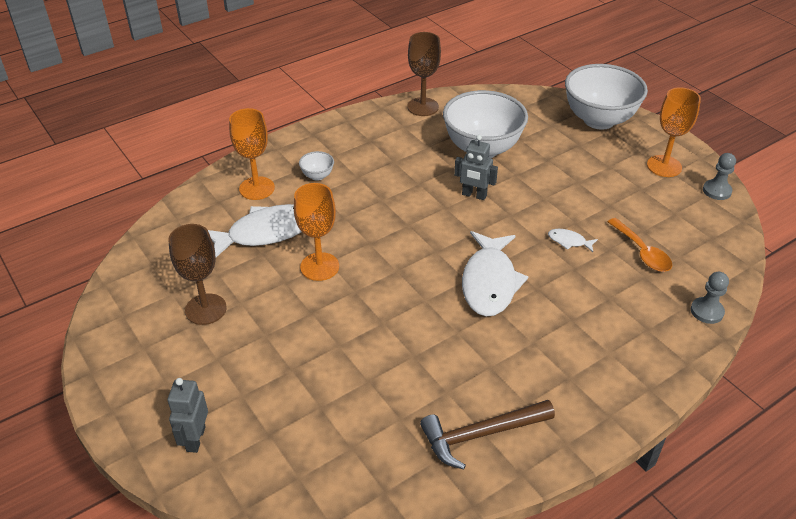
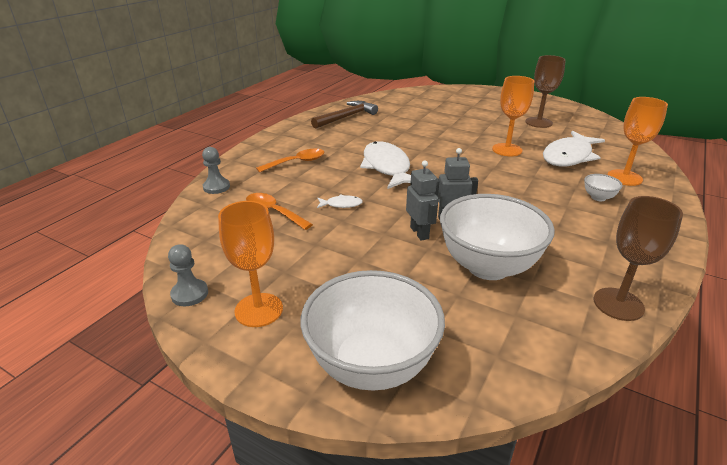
camera: 155 degrees right, 10 degrees down
(195, 439) = (473, 94): grey robot -> grey robot (419, 233)
(600, 329) = (296, 162): none -> orange spoon

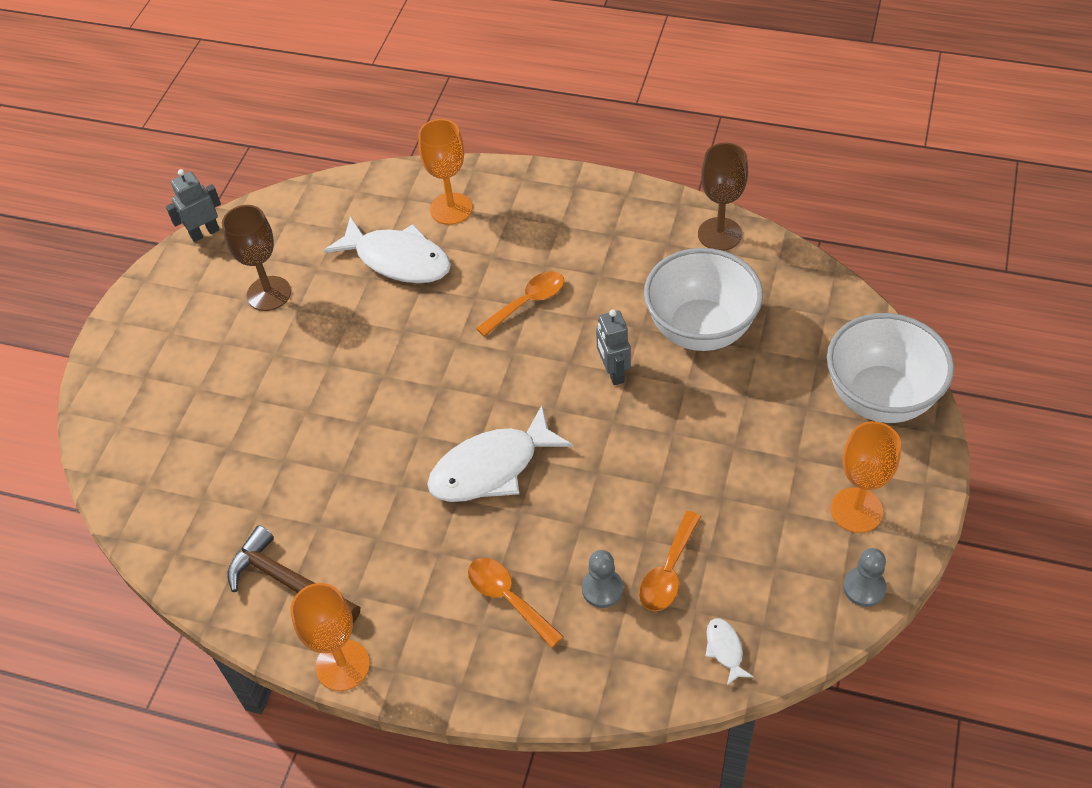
camera: 100 degrees left, 20 degrees up
(216, 187) = (625, 682): grey pawn -> grey pawn (602, 589)
(341, 204) = (620, 496): white fish -> white fish (725, 649)
(419, 233) = (658, 398): grey robot -> grey robot (204, 233)
(507, 150) = (390, 328): orange goblet -> orange goblet (342, 665)
(526, 194) = (527, 303): none -> orange spoon
(598, 197) = (514, 236): white bowl -> none

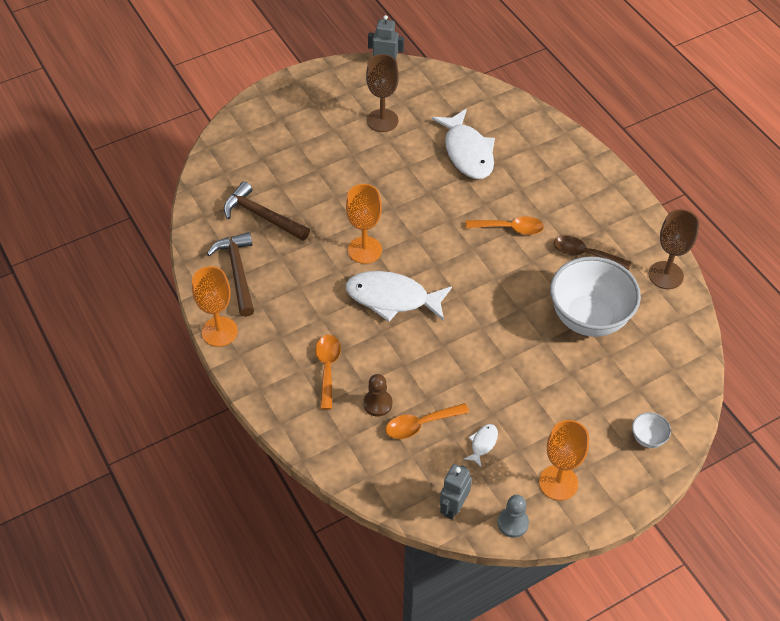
camera: 40 degrees right, 0 degrees up
(247, 498) = (262, 216): none -> brown hammer
(451, 209) = (527, 145): orange goblet -> orange goblet (365, 250)
(602, 589) = (377, 404): grey pawn -> brown pawn
(613, 372) = (512, 302): grey robot -> grey robot (453, 507)
(626, 271) = (585, 254): none -> brown spoon
(725, 649) = (403, 486): white fish -> white fish (483, 443)
(880, 398) = (648, 438): white bowl -> white bowl, size x0.41

